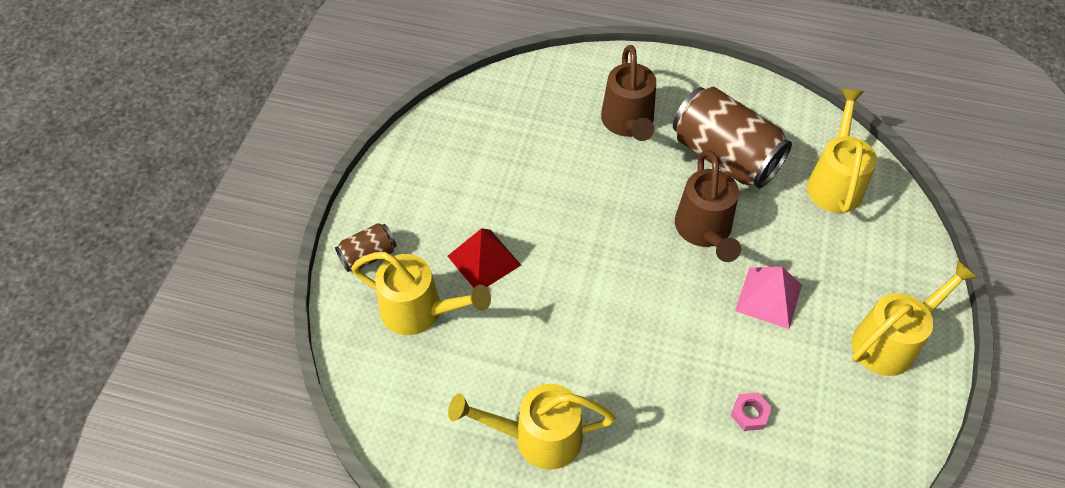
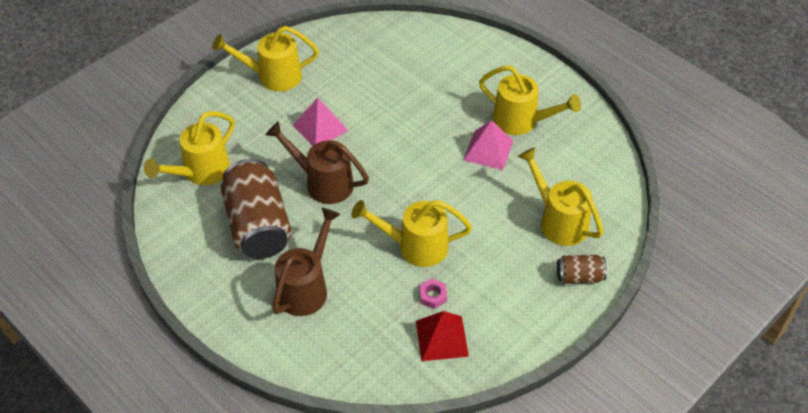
camera: 150 degrees left, 5 degrees down
(484, 260) = (493, 234): red pyramid -> red pyramid (441, 338)
(553, 368) = (488, 150): none -> pink pyramid
(557, 208) = (415, 246): none -> yellow watering can
(704, 231) = (323, 182): brown watering can -> brown watering can turned 90 degrees counterclockwise
(749, 414) = (389, 80): pink nut -> pink nut (433, 296)

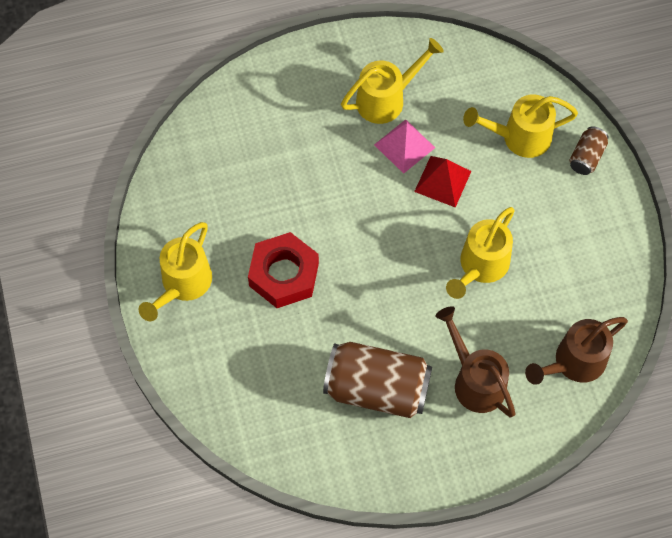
camera: 60 degrees left, 15 degrees up
(201, 172) = (275, 411): yellow watering can -> none
(320, 127) = (284, 274): pink pyramid -> red nut
(323, 182) = (357, 306): brown watering can -> brown watering can (573, 363)
(433, 296) = (542, 281): pink nut -> none
(441, 338) = (590, 297): red pyramid -> red pyramid (442, 181)

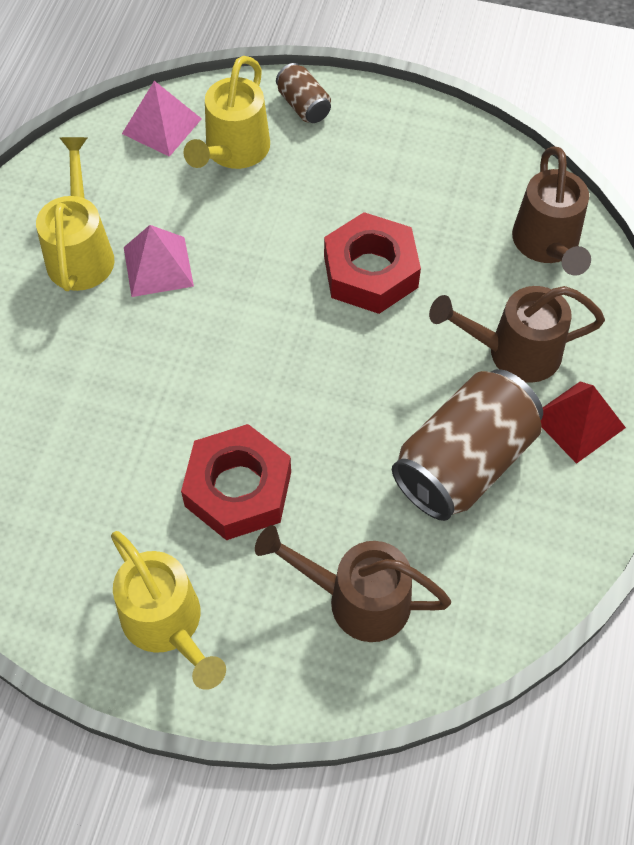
camera: 60 degrees left, 5 degrees down
(254, 373) = (357, 599): none -> brown watering can
(442, 181) = (233, 252): red pyramid -> red pyramid (578, 421)
(480, 267) = (370, 272): yellow watering can -> red nut
(511, 85) = (161, 126): none -> pink pyramid

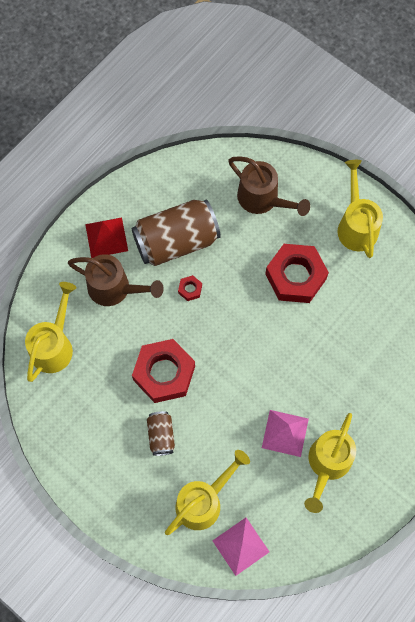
camera: 155 degrees left, 10 degrees up
(303, 106) = (141, 520): brown can -> brown can (161, 435)
(399, 398) = (190, 289): none -> red nut
(547, 245) = (54, 345): brown watering can -> yellow watering can

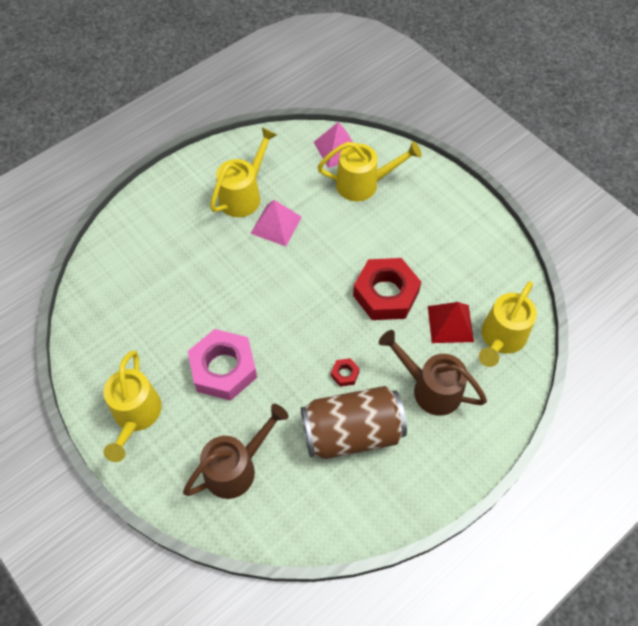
camera: 170 degrees left, 10 degrees down
(106, 237) = (435, 451): red pyramid -> red pyramid (450, 323)
(161, 435) = (396, 240): brown can -> none
(204, 501) = (364, 184): yellow watering can -> yellow watering can turned 150 degrees counterclockwise
(263, 199) = (236, 467): brown watering can -> brown watering can turned 90 degrees clockwise
(295, 276) = (224, 369): red nut -> pink nut

